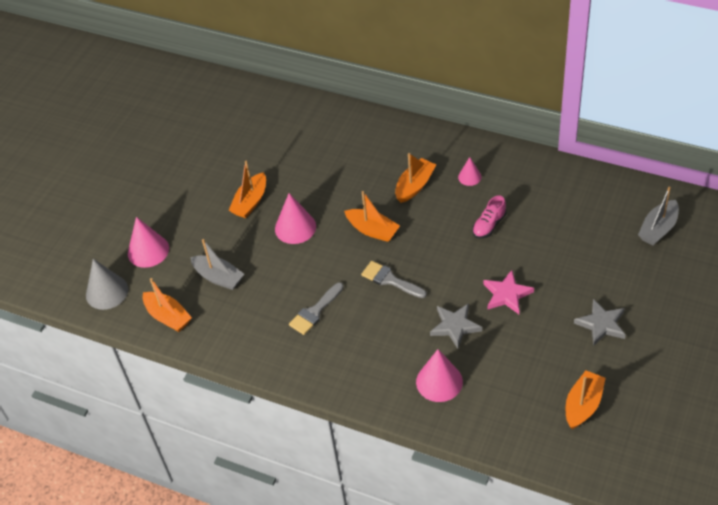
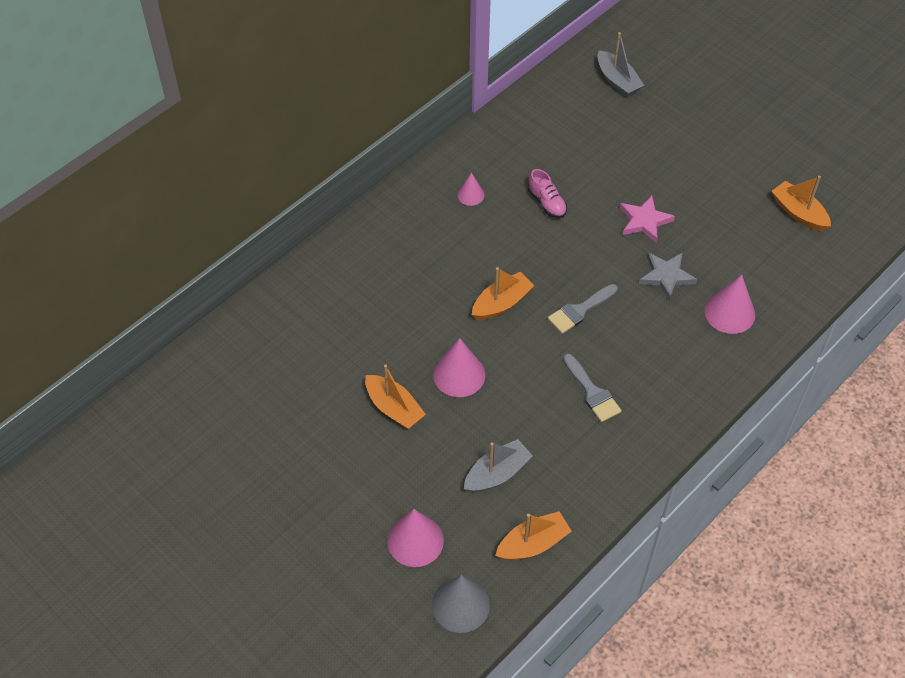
camera: 75 degrees left, 5 degrees up
(415, 186) = (457, 245): orange boat -> none
(601, 324) = (712, 165): grey star -> none

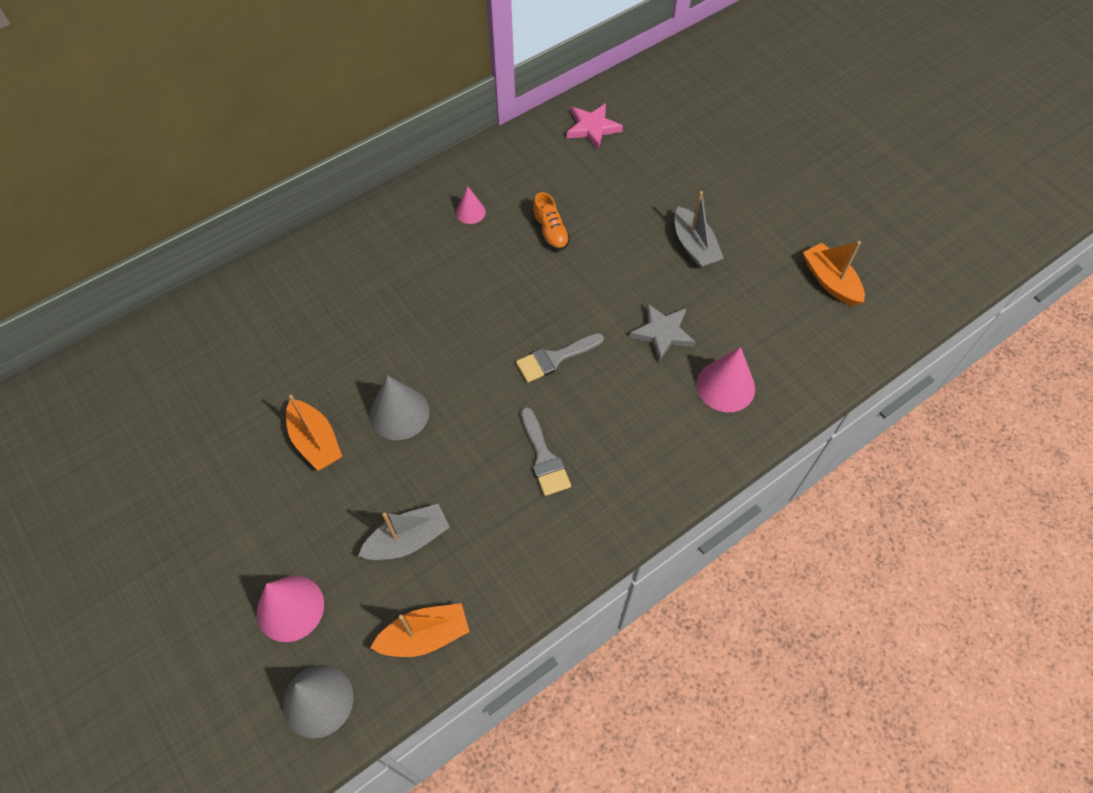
camera: 10 degrees right, 5 degrees up
(459, 374) = (399, 413): pink cone -> grey cone
(502, 303) = (470, 337): orange boat -> none
(547, 203) = (550, 232): pink shoe -> orange shoe
(617, 81) = (661, 111): grey boat -> grey boat (694, 246)
(644, 221) = (653, 267): pink star -> pink star (592, 128)

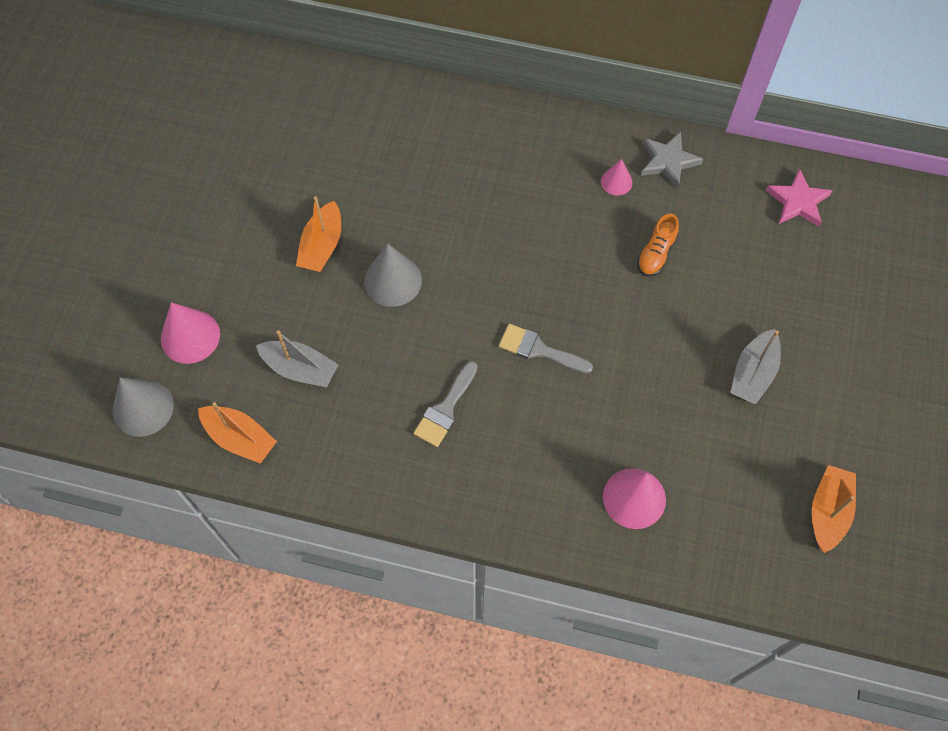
camera: 50 degrees right, 5 degrees up
(662, 333) = (639, 412): grey star -> grey star (668, 161)

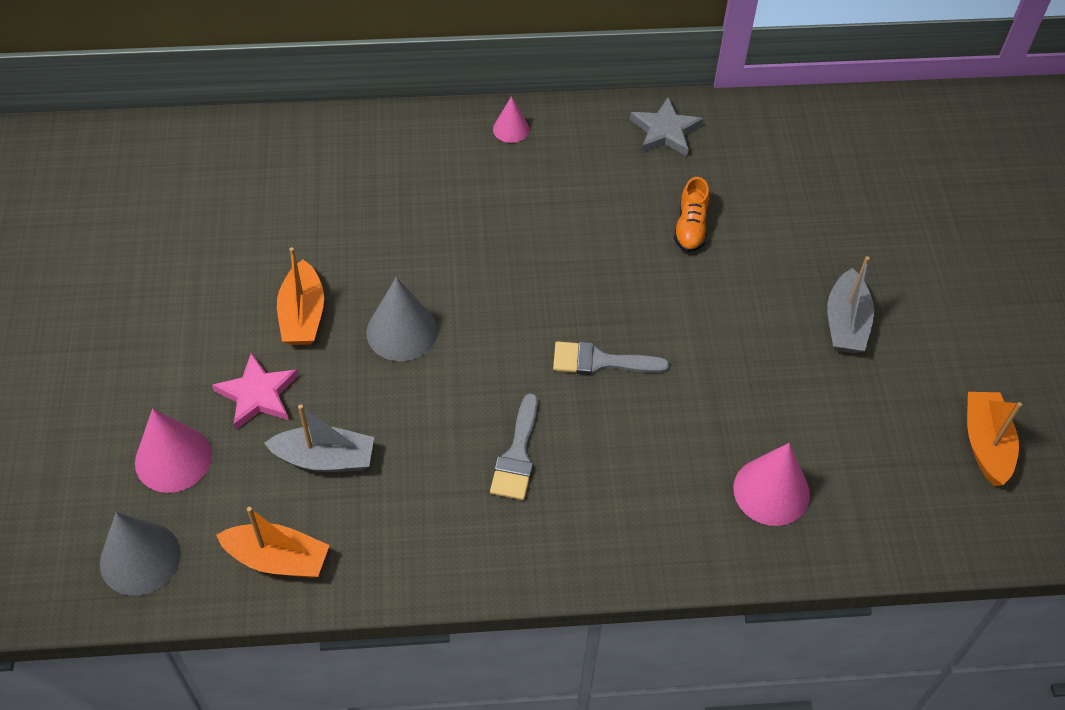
camera: 20 degrees left, 10 degrees down
(616, 182) = (617, 165): pink cone -> pink cone (511, 129)
(798, 201) = (819, 138): pink star -> pink star (257, 394)

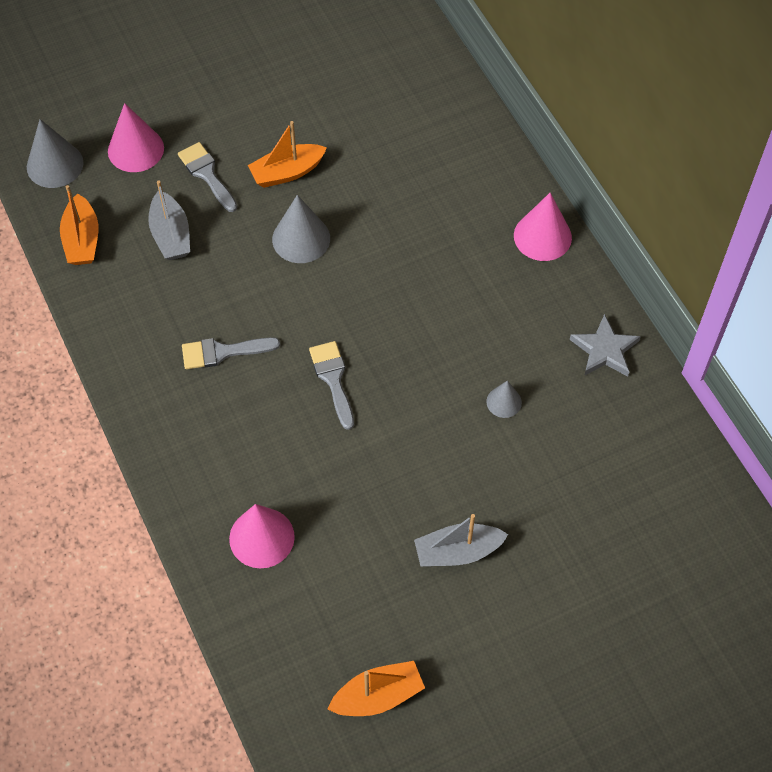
camera: 70 degrees right, 5 degrees up
(257, 394) = (207, 174): pink star -> grey brush
(511, 129) = (542, 236): pink cone -> pink cone, size x1.75
(690, 227) = (504, 402): orange shoe -> grey cone

